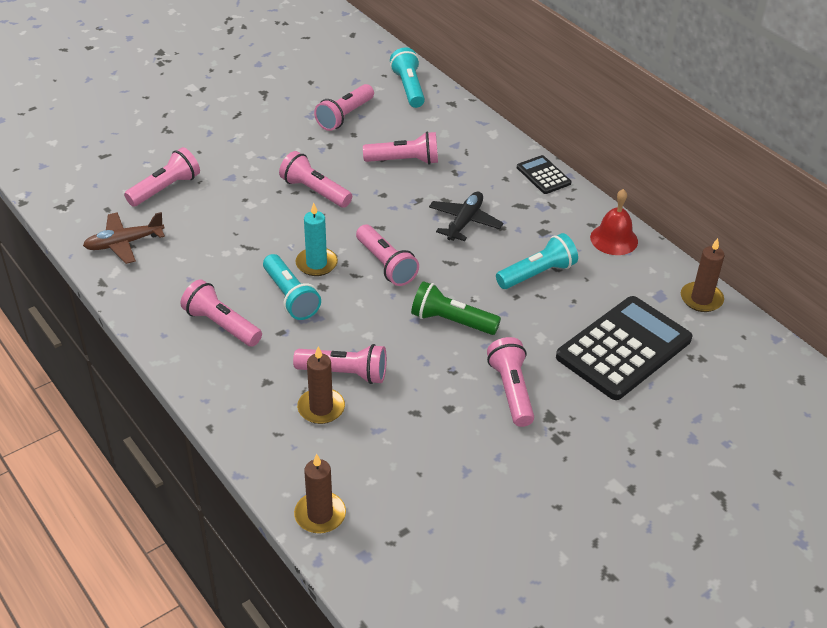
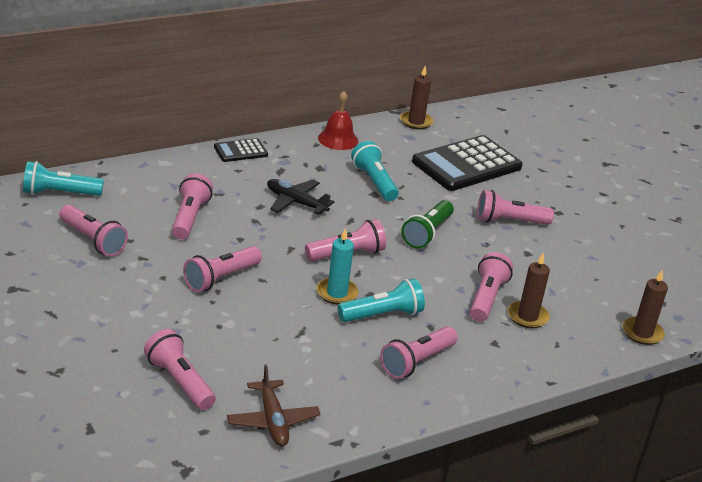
camera: 85 degrees left, 10 degrees down
(624, 348) = (466, 164): black calculator -> black calculator turned 90 degrees counterclockwise

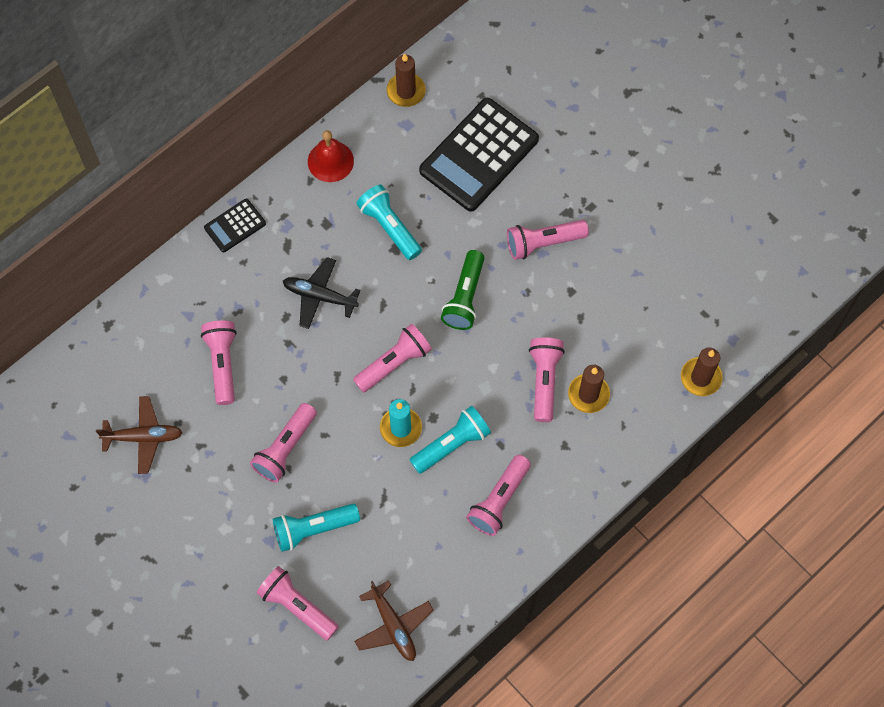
camera: 10 degrees left, 35 degrees up
(59, 193) = (80, 374): turquoise flashlight -> turquoise flashlight (313, 529)
(93, 240) = (143, 437): pink flashlight -> brown plane

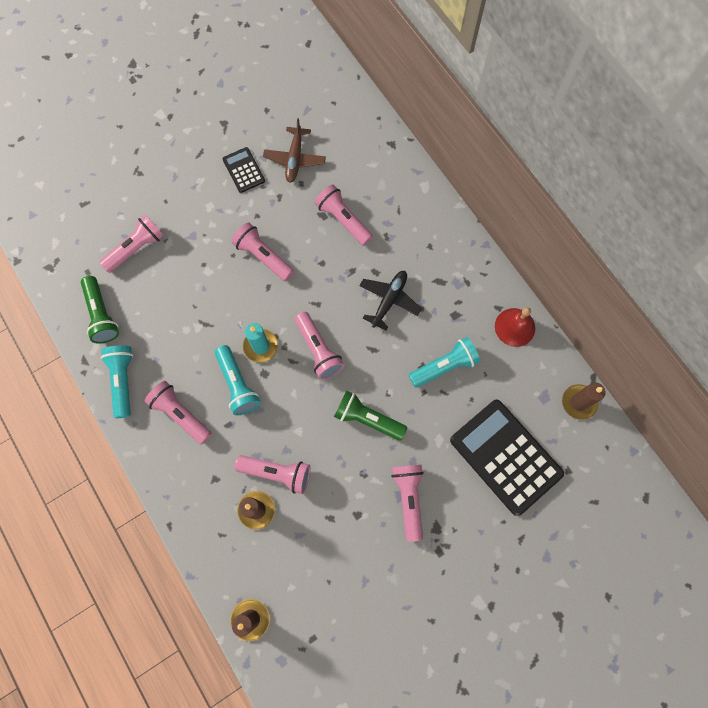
camera: 100 degrees right, 5 degrees up
(222, 364) = (343, 220): pink flashlight -> pink flashlight turned 135 degrees counterclockwise
(235, 226) = (463, 244): black calculator -> black calculator (244, 170)
(313, 529) = (193, 268): turquoise flashlight -> turquoise flashlight (123, 381)
(393, 626) = (102, 315): brown plane -> green flashlight

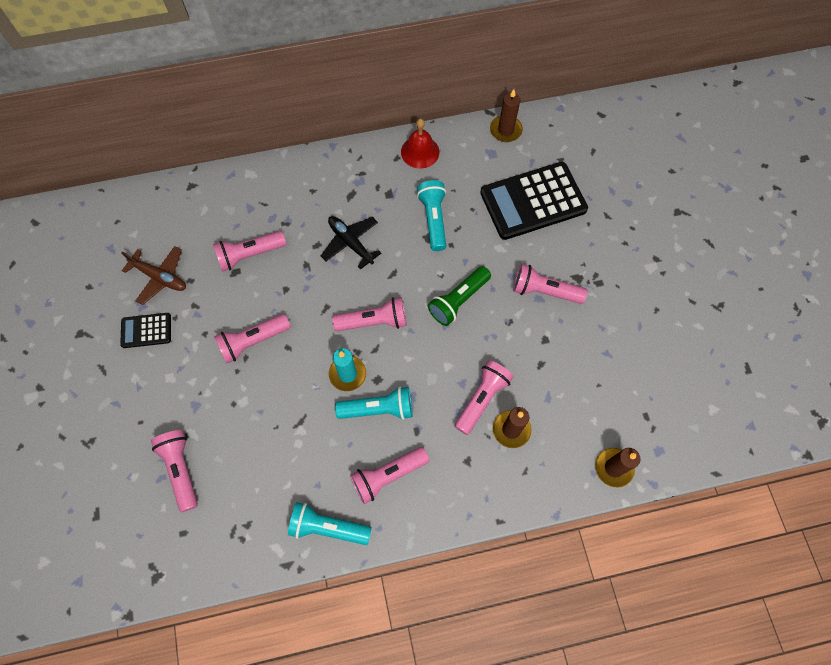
camera: 70 degrees left, 5 degrees down
(102, 315) = (241, 530): green flashlight -> none

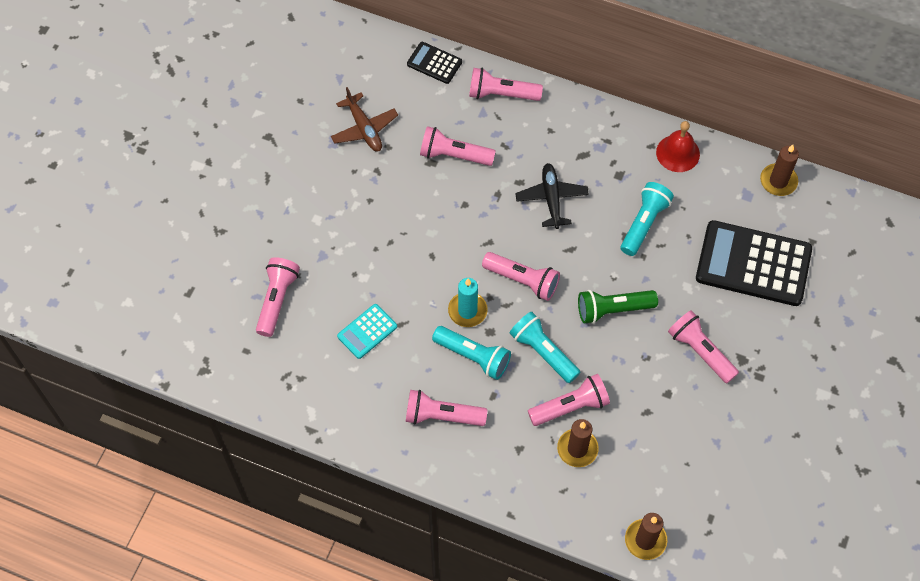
camera: 35 degrees right, 5 degrees down
(146, 330) = (323, 167): black calculator -> black calculator (434, 63)
(253, 341) = (406, 232): pink flashlight -> pink flashlight (501, 94)
(277, 446) = (367, 331): none -> turquoise calculator
(327, 527) = (363, 423): turquoise flashlight -> turquoise flashlight (543, 352)

